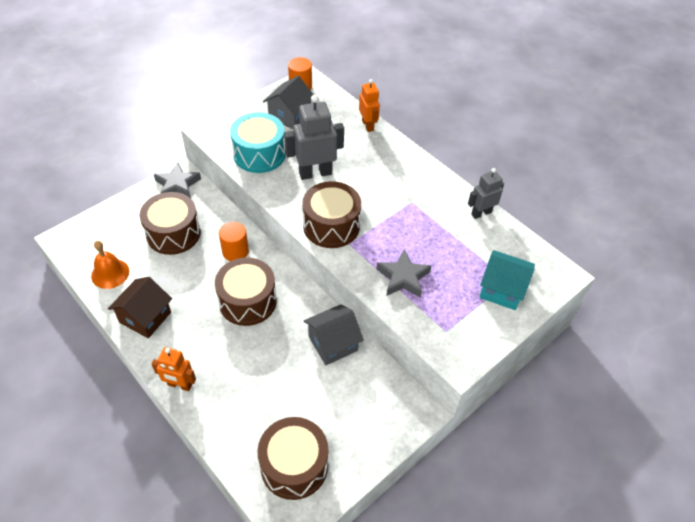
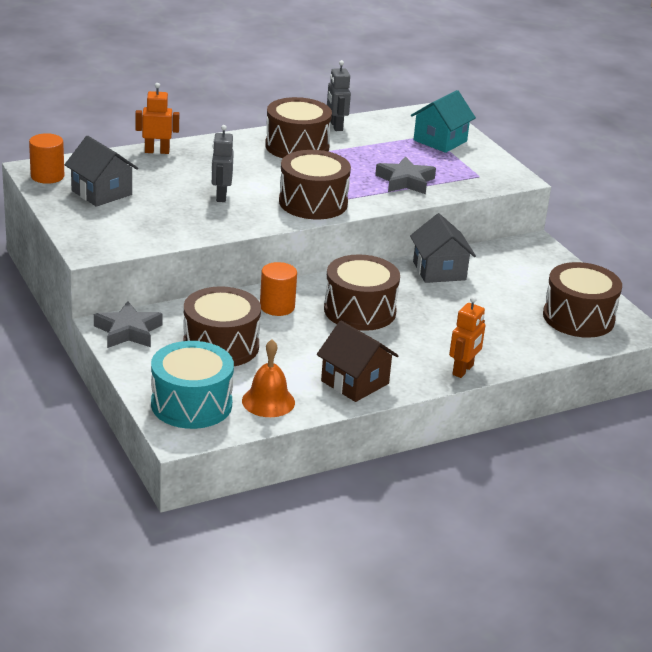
camera: 75 degrees left, 20 degrees down
(259, 154) = (163, 223): turquoise drum -> turquoise drum (191, 404)
(315, 173) = (221, 196): grey robot -> grey robot, size x0.62
(425, 197) = (297, 146): none -> brown drum

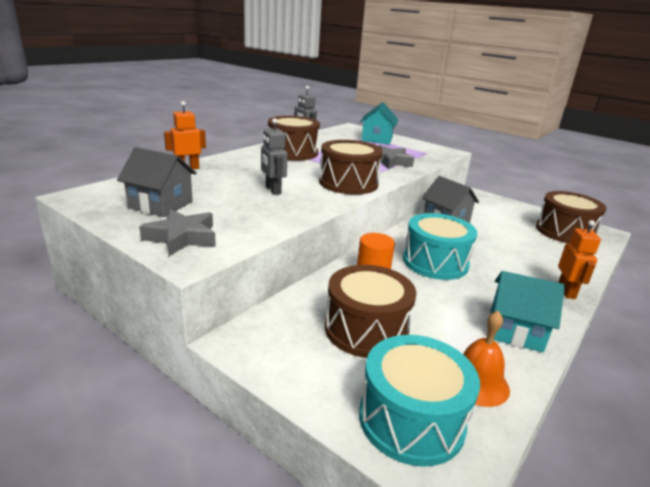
camera: 25 degrees left, 5 degrees down
(47, 176) = (93, 200): orange cylinder -> none
(128, 331) = (261, 342): grey star -> grey star (182, 237)
(354, 382) = (515, 330): brown house -> turquoise house
(359, 311) = (435, 262): brown drum -> turquoise drum

